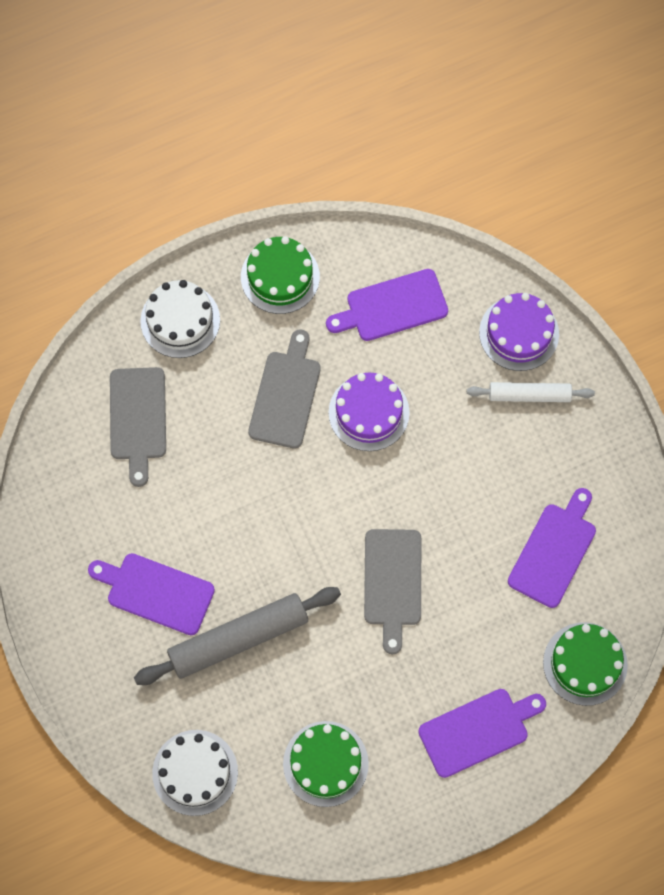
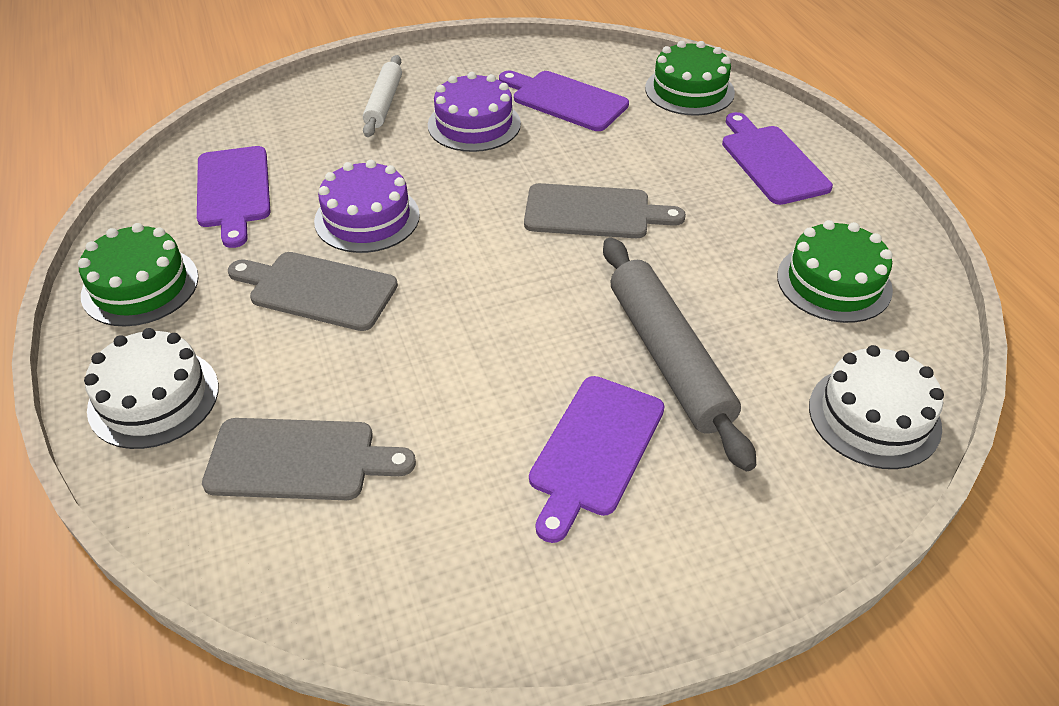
camera: 85 degrees left, 25 degrees down
(519, 333) = (309, 105): purple cake -> purple cake (474, 124)

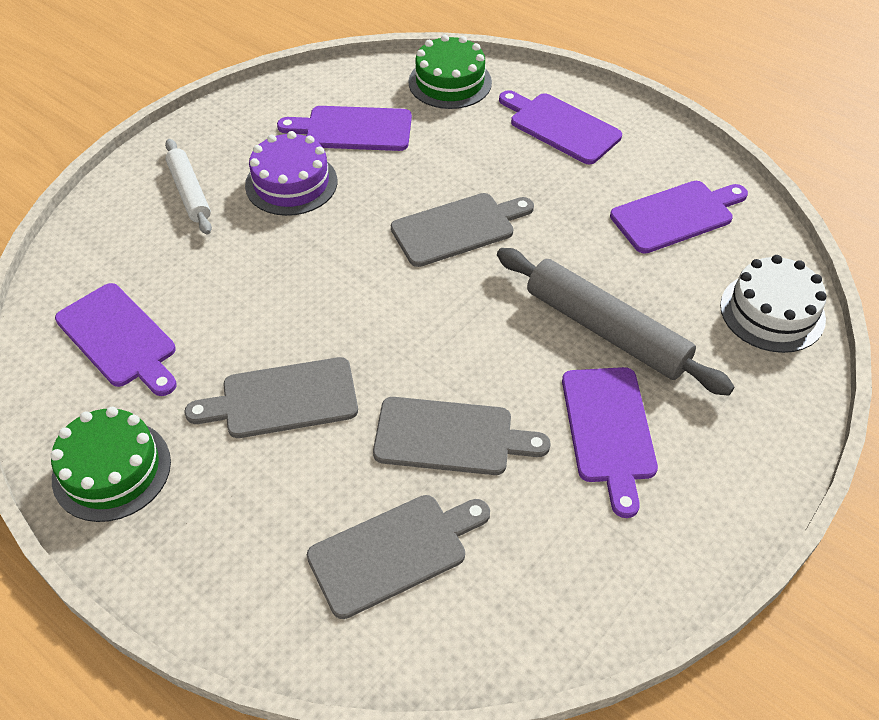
camera: 30 degrees left, 5 degrees up
(154, 398) = (221, 564): white cake -> none
(367, 218) = (270, 313): purple cake -> none
(434, 386) = (450, 437): none -> grey cutting board
(834, 282) = (676, 216): green cake -> purple cutting board

